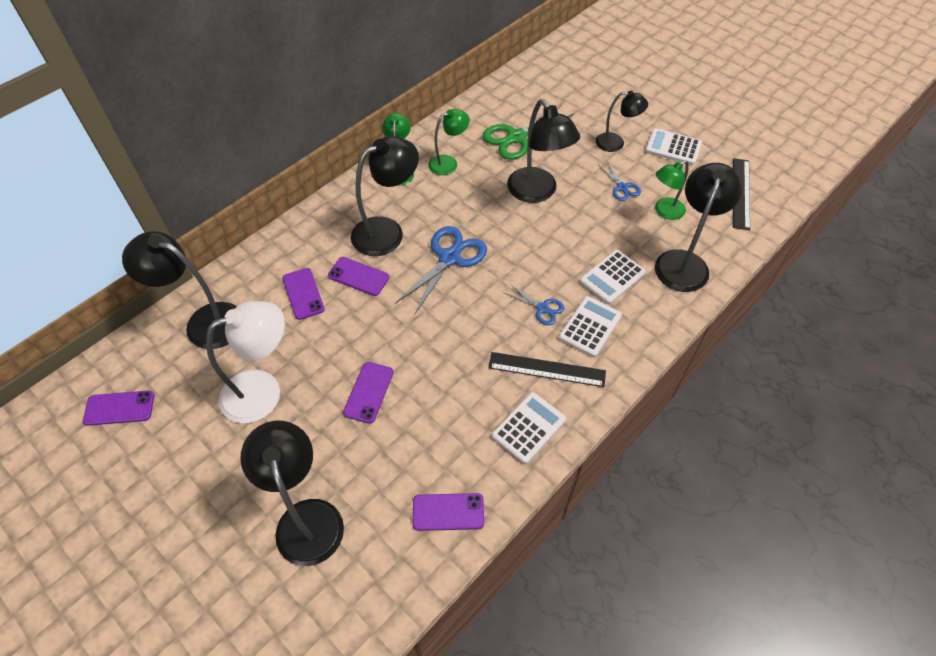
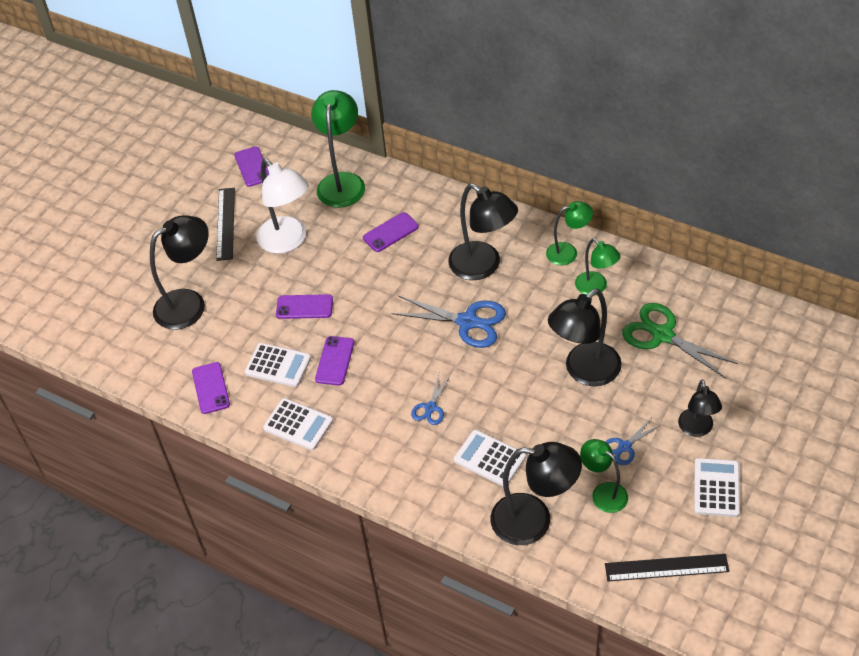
camera: 80 degrees right, 5 degrees down
(204, 322) = (342, 182): black lamp -> green lamp
(358, 276) = (422, 263): purple phone -> purple phone (335, 361)
(547, 369) = (361, 425): black ruler -> black ruler (225, 223)
(590, 327) = (420, 450): white calculator -> white calculator (278, 365)

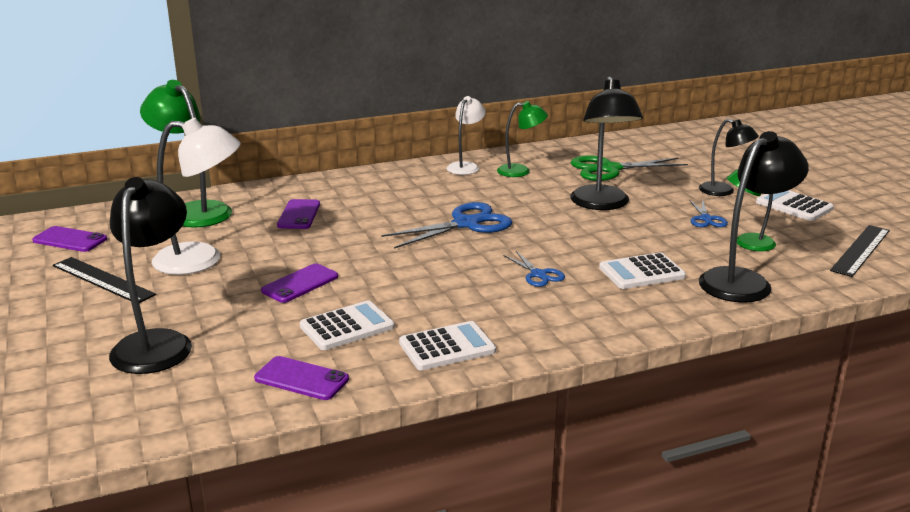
camera: 55 degrees left, 25 degrees down
(335, 361) = (398, 296): purple phone -> none
(483, 267) = (417, 197): black lamp -> none
(568, 252) = (465, 166): green lamp -> white lamp

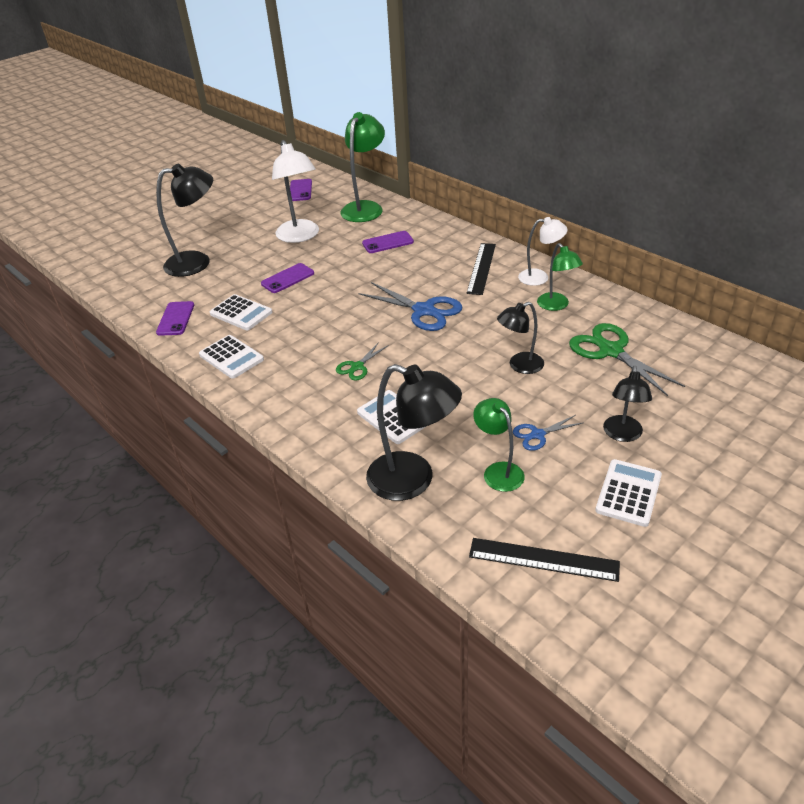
camera: 70 degrees right, 15 degrees up
(102, 280) = (258, 219): black ruler -> black ruler (481, 268)
(300, 284) = (287, 278): purple phone -> purple phone turned 60 degrees counterclockwise
(538, 275) = (357, 367): blue scissors -> green scissors
(601, 204) = (519, 366): black lamp -> black lamp, size x0.60

